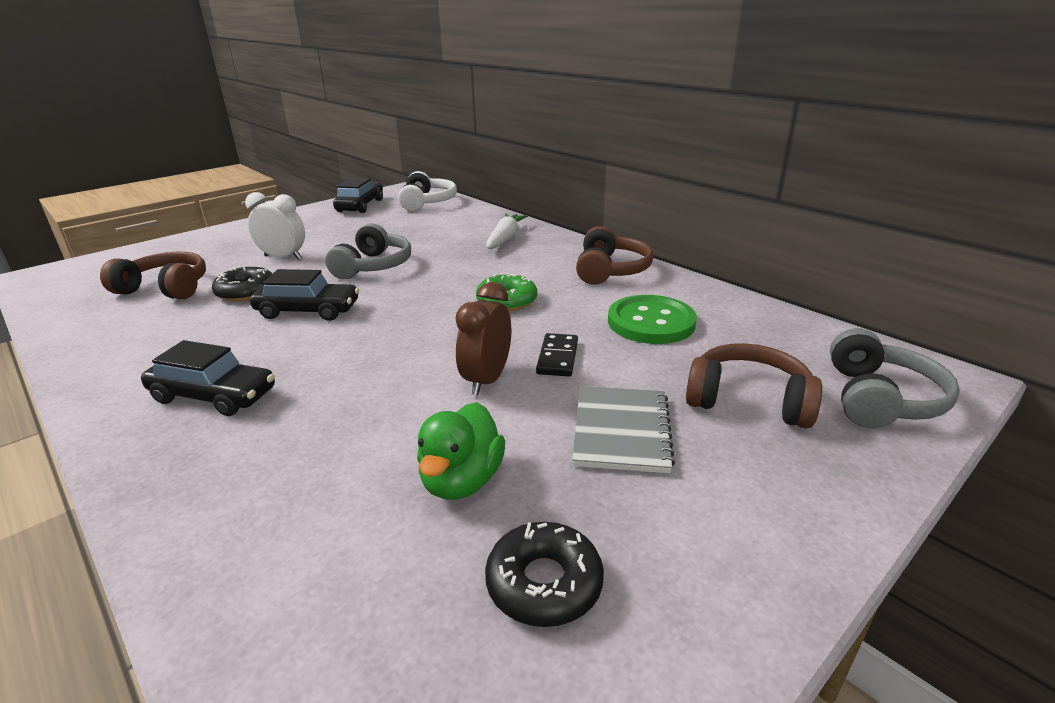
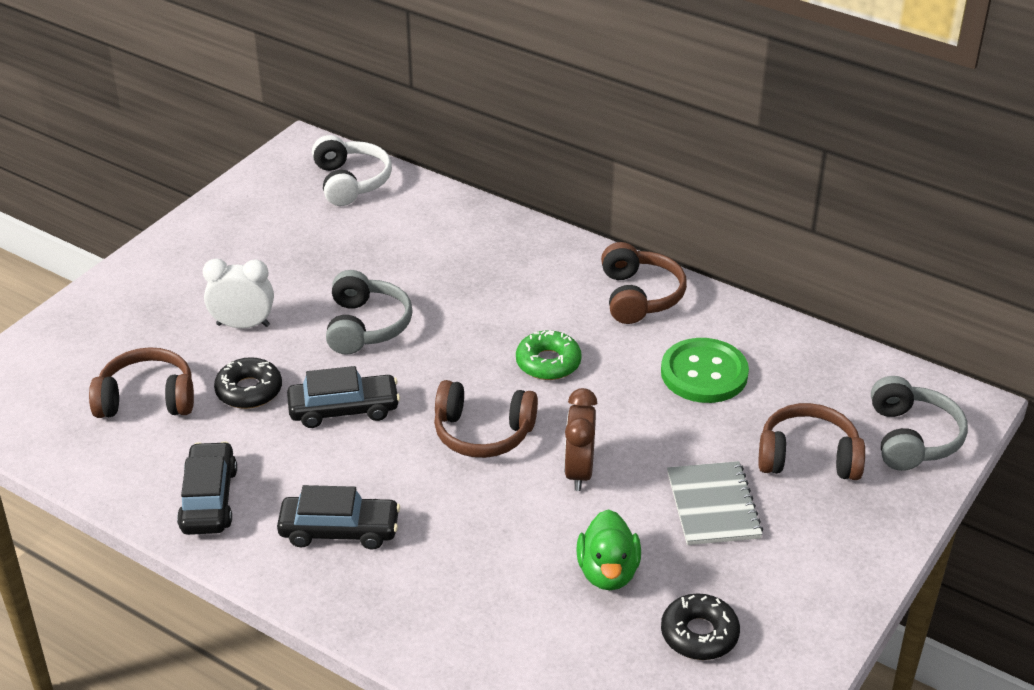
camera: 15 degrees left, 10 degrees up
(360, 205) = (261, 200): black car -> black car (209, 499)
(414, 340) = (483, 433): none -> brown headphones
(505, 238) = (495, 251): white carrot -> none
(557, 357) = (631, 434): black domino -> none

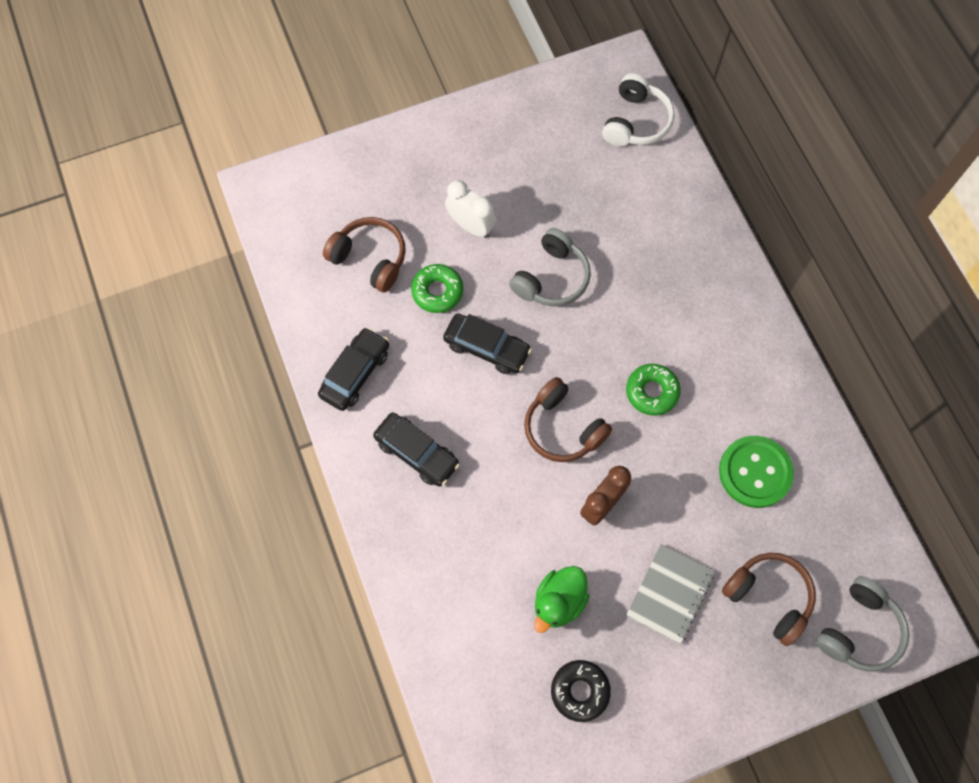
camera: 35 degrees right, 30 degrees up
(249, 390) = (437, 291): black donut -> green donut
(639, 296) = (764, 368): brown headphones -> none

